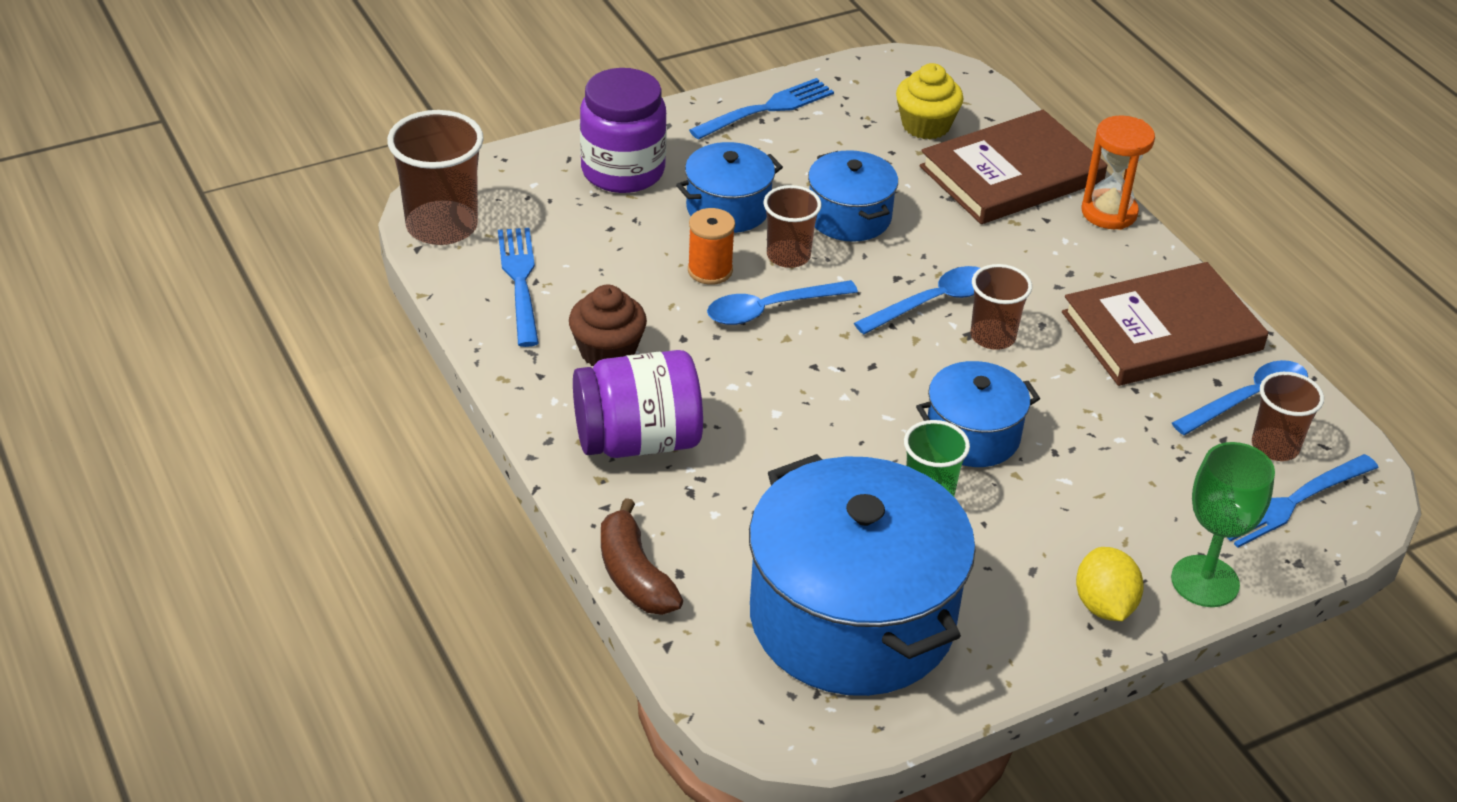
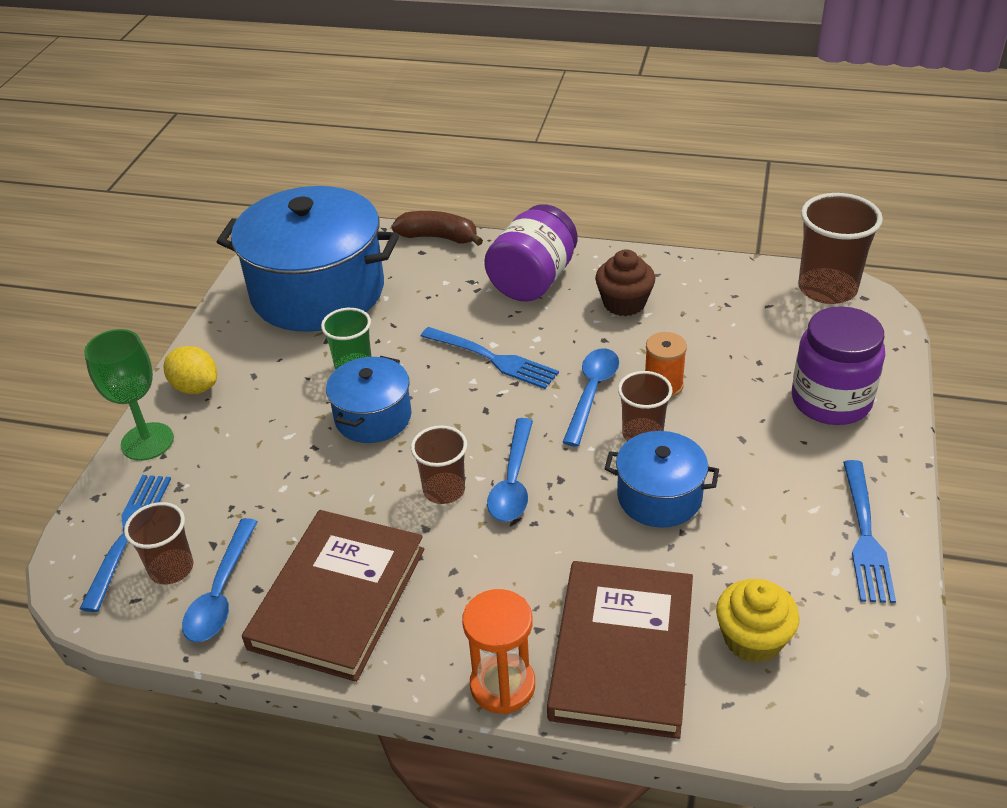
camera: 135 degrees right, 0 degrees up
(520, 281) = (732, 297): blue fork -> blue fork (493, 359)
(728, 208) = (731, 433): blue pot -> none

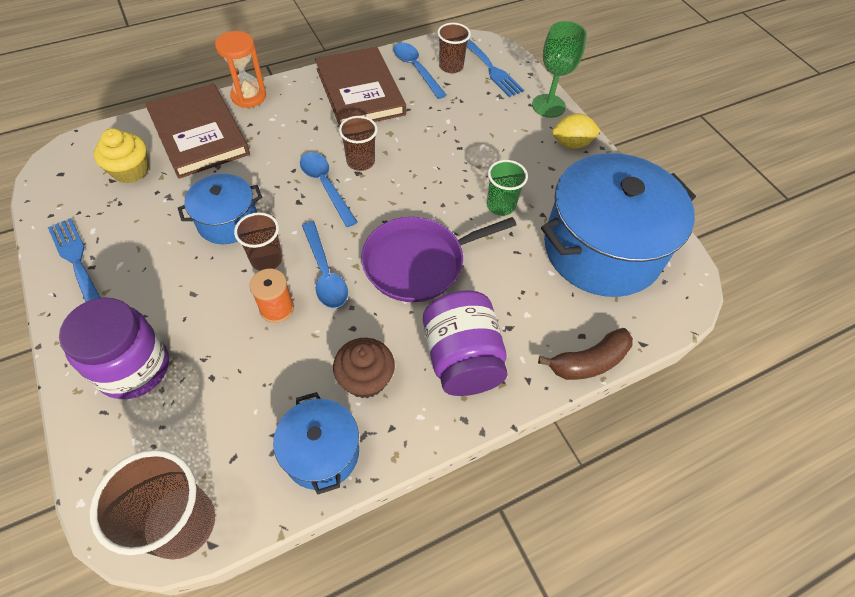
camera: 135 degrees right, 15 degrees up
(373, 417) = (448, 180): blue pot -> blue pot (321, 452)
(493, 359) = (418, 262): blue fork -> purple pan

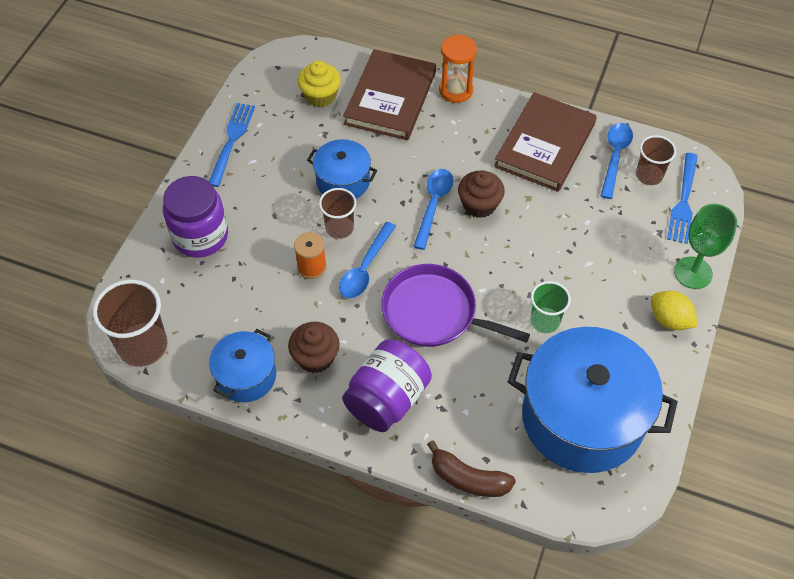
camera: 50 degrees right, 0 degrees up
(360, 162) = (479, 205): brown cup -> brown cupcake

